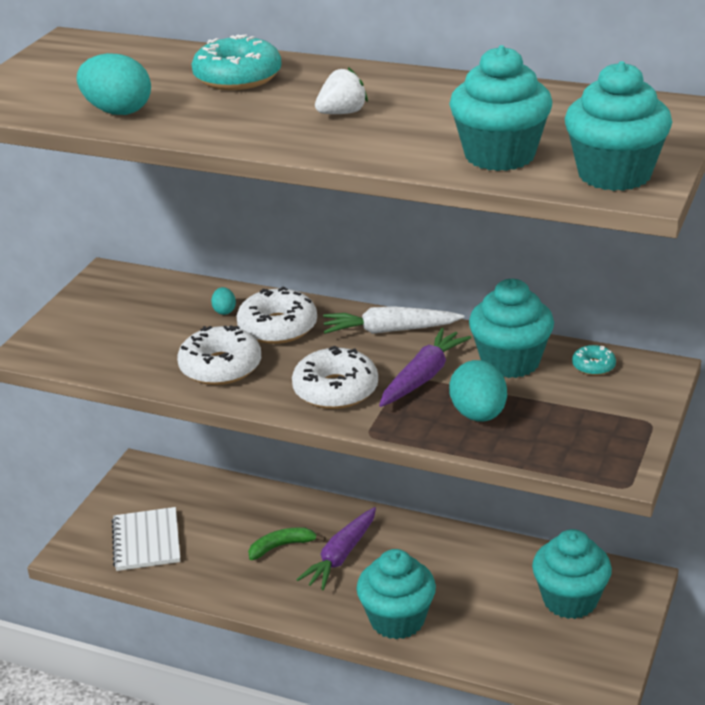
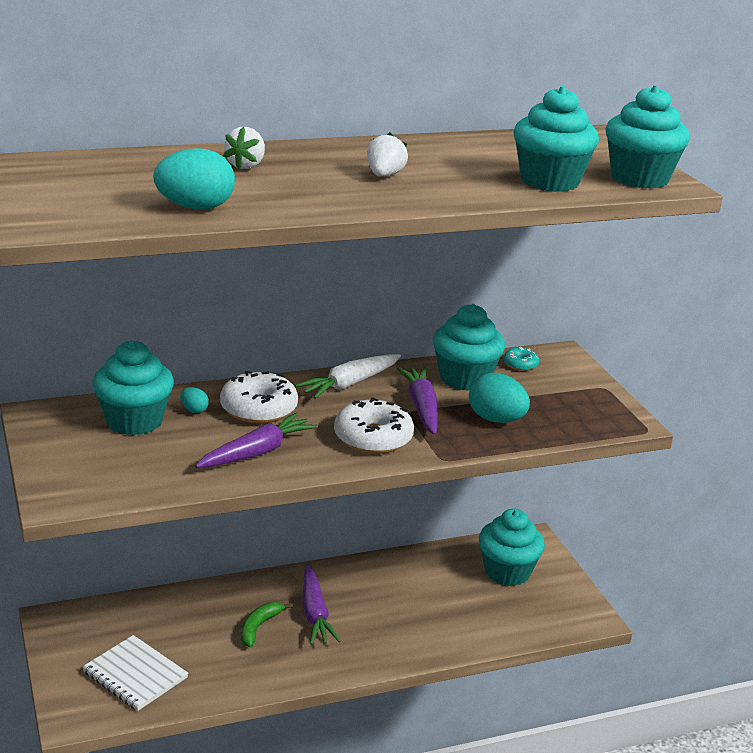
camera: 45 degrees left, 5 degrees down
(220, 367) = (257, 452): white donut -> purple carrot
(237, 77) = (246, 166): turquoise donut -> white strawberry
(397, 620) = (411, 639): turquoise cupcake -> turquoise cupcake (134, 421)

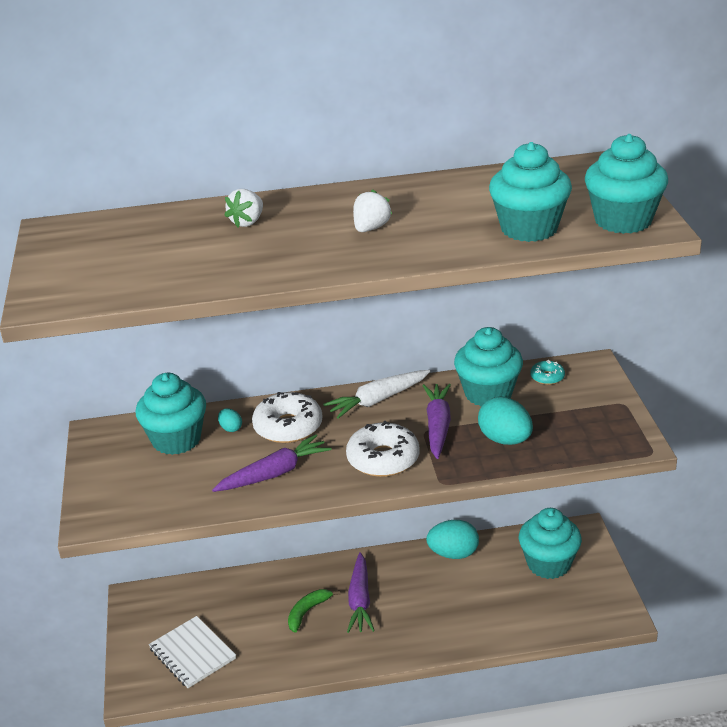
camera: 15 degrees right, 5 degrees up
(195, 208) = (182, 276): turquoise egg -> turquoise egg (453, 554)

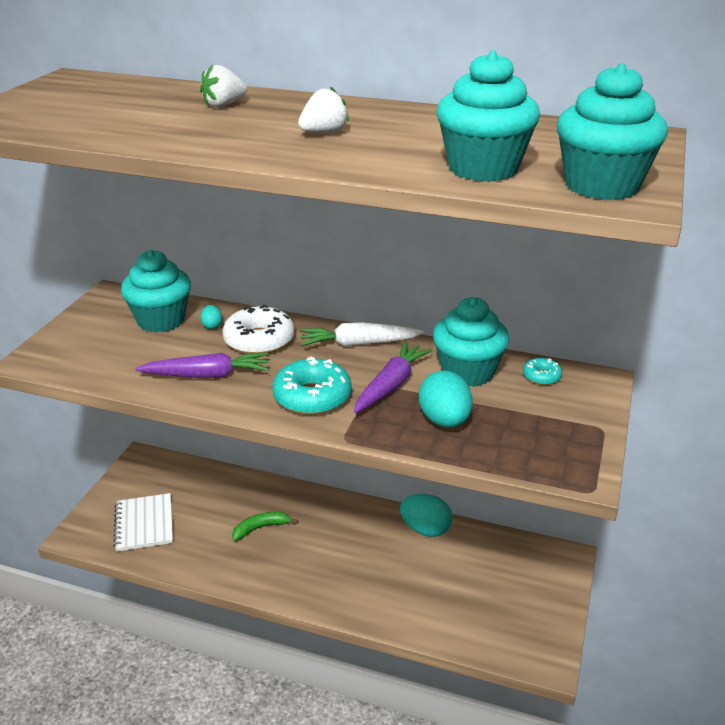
camera: 25 degrees right, 0 degrees up
(360, 600) = (312, 536): purple carrot -> none
(383, 459) = (312, 397): white donut -> turquoise donut
(548, 564) = (509, 576): turquoise cupcake -> none

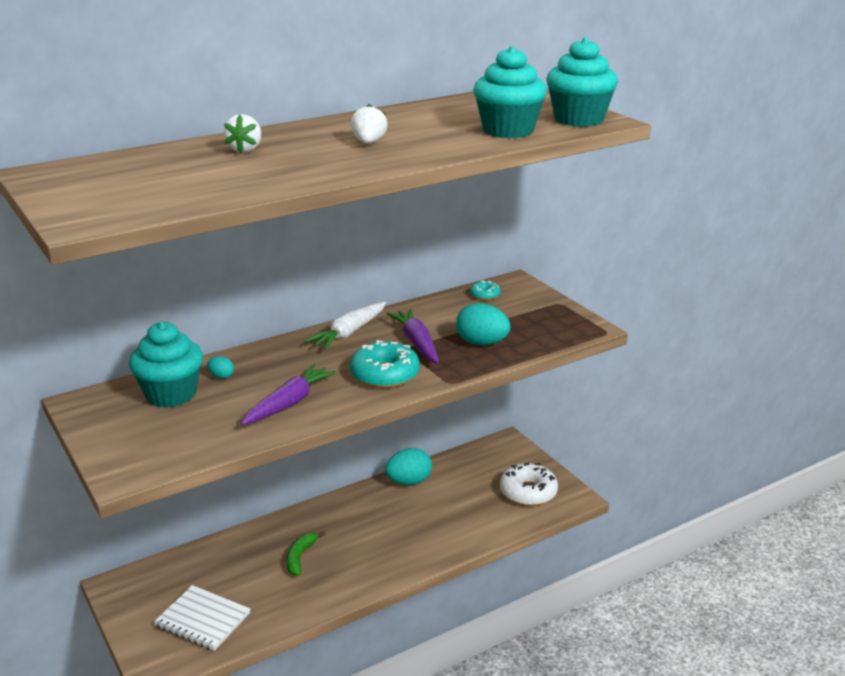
camera: 50 degrees left, 5 degrees down
(259, 340) = (277, 366): white donut -> white donut (528, 492)
(467, 372) = (443, 313): turquoise cupcake -> none

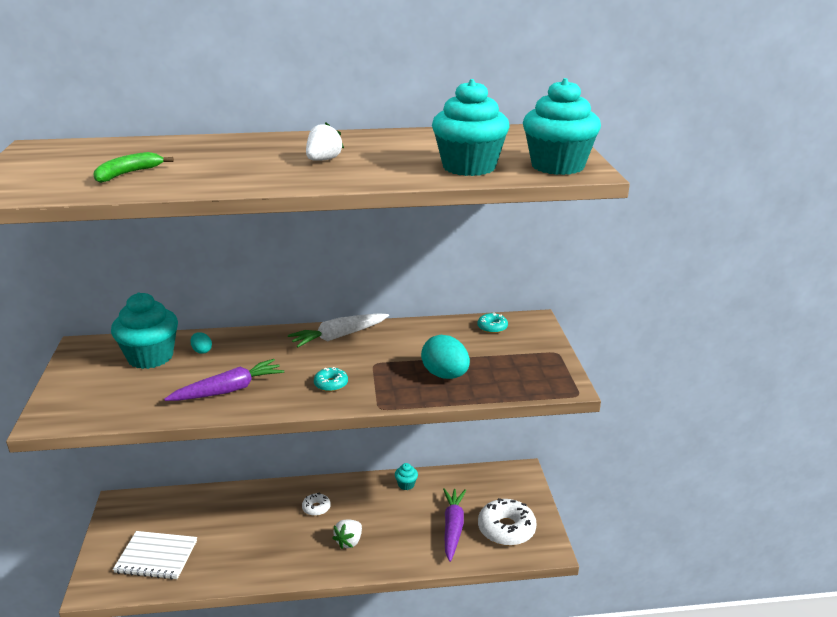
camera: 25 degrees right, 0 degrees up
(203, 620) = (156, 557): white notebook -> white notebook turned 45 degrees counterclockwise
(245, 150) = (213, 151): white strawberry -> white strawberry (349, 542)
(300, 557) = (268, 526): green banana -> green banana (128, 174)
(336, 527) = (316, 508): none -> white donut
(385, 374) = (331, 384): turquoise donut -> turquoise donut, size x0.51
(409, 481) = (406, 484): turquoise egg -> turquoise cupcake
(417, 343) = (387, 360): purple carrot -> purple carrot (453, 528)

